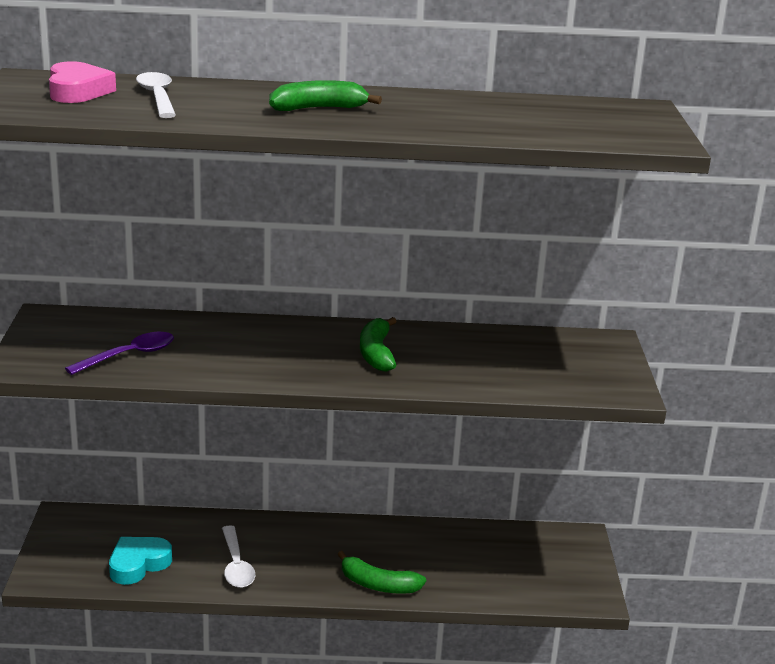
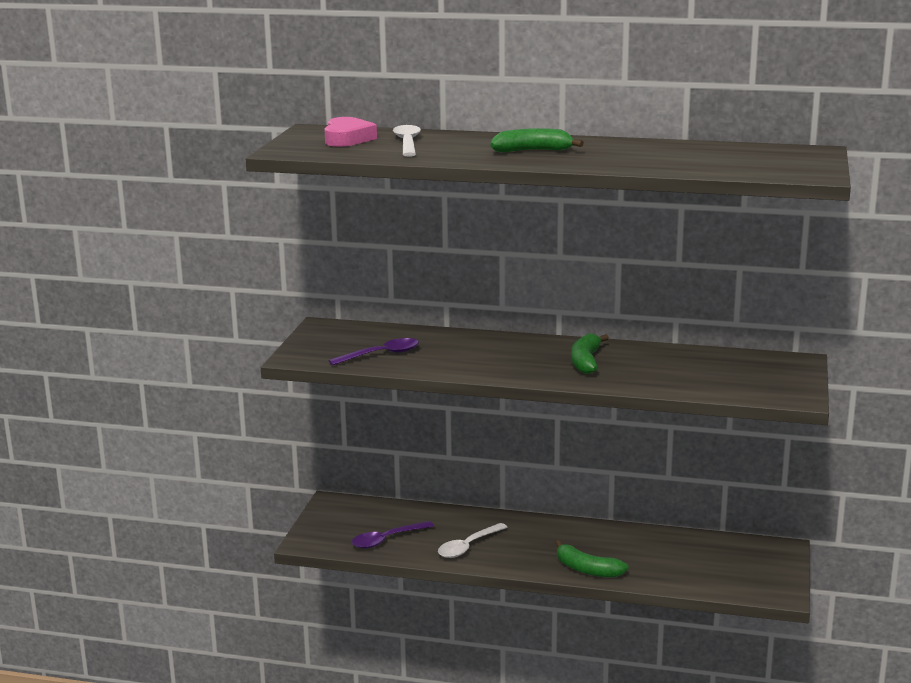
camera: 15 degrees right, 5 degrees down
(138, 564) = (387, 540): turquoise heart -> purple spoon
(236, 565) = (468, 546): white spoon -> white spoon turned 45 degrees clockwise

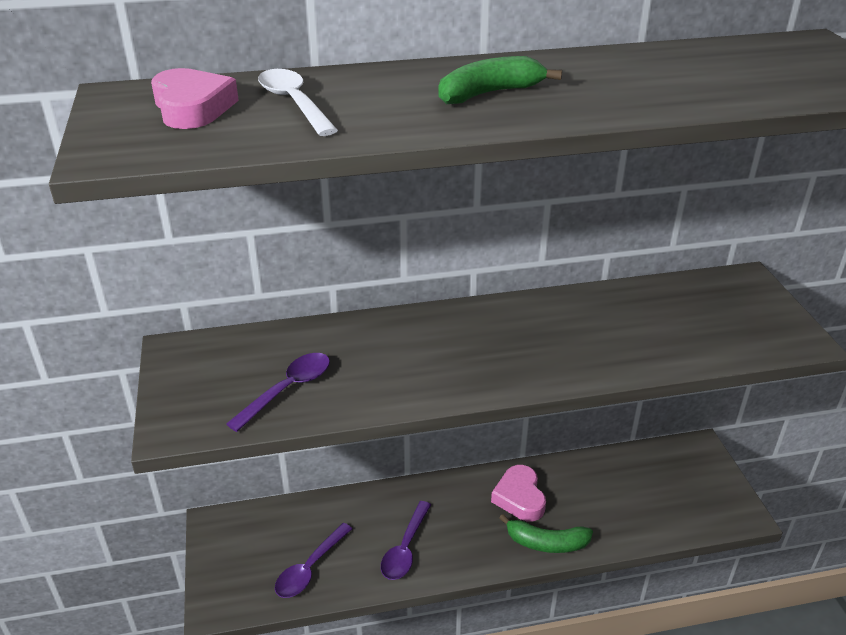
camera: 25 degrees left, 15 degrees up
(468, 546) = (405, 548): white spoon -> purple spoon
(586, 361) = (540, 337): green banana -> none
(586, 541) = (519, 497): none -> pink heart

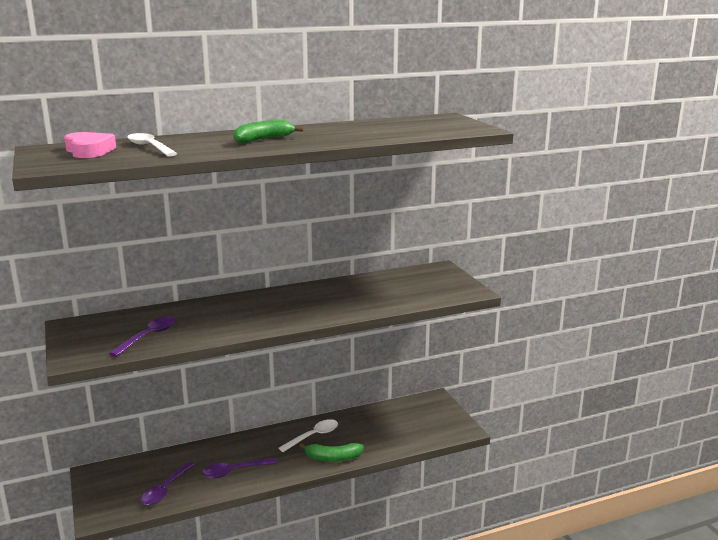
camera: 10 degrees left, 15 degrees down
(405, 548) = (234, 471): purple spoon -> purple spoon turned 60 degrees clockwise
(519, 497) = (313, 436): pink heart -> white spoon

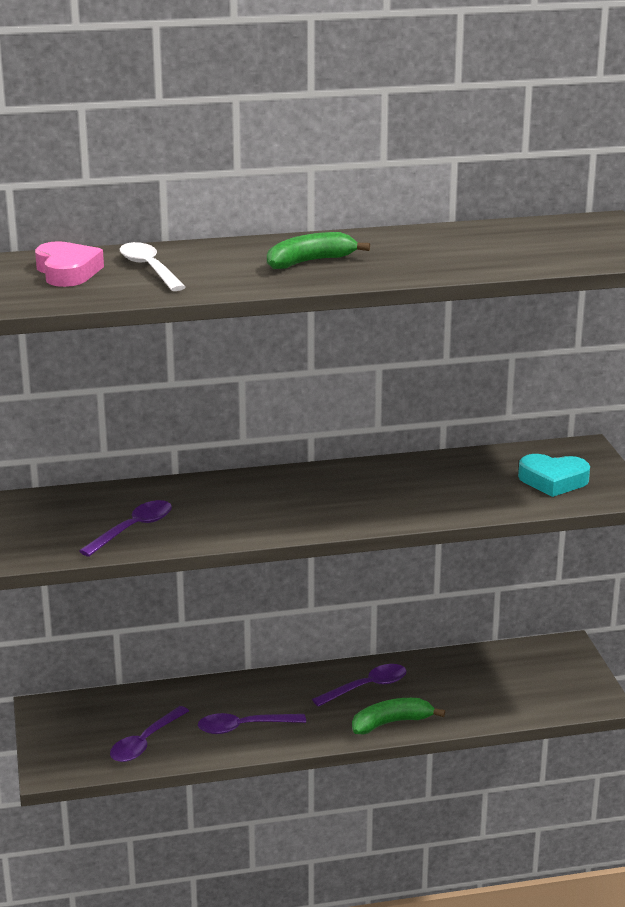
camera: 10 degrees right, 5 degrees up
(313, 436) = (366, 687): white spoon -> purple spoon
(333, 458) = (391, 723): green banana -> green banana turned 150 degrees clockwise
(427, 287) = (553, 480): none -> turquoise heart

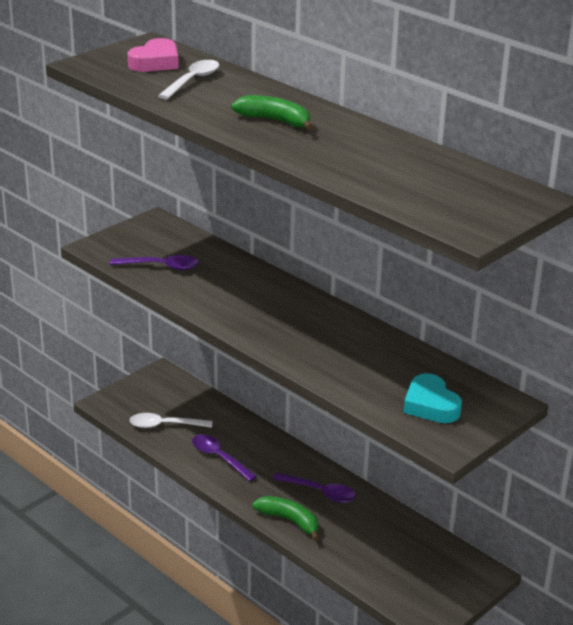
camera: 55 degrees right, 5 degrees up
(145, 742) = (165, 425): purple spoon -> white spoon

